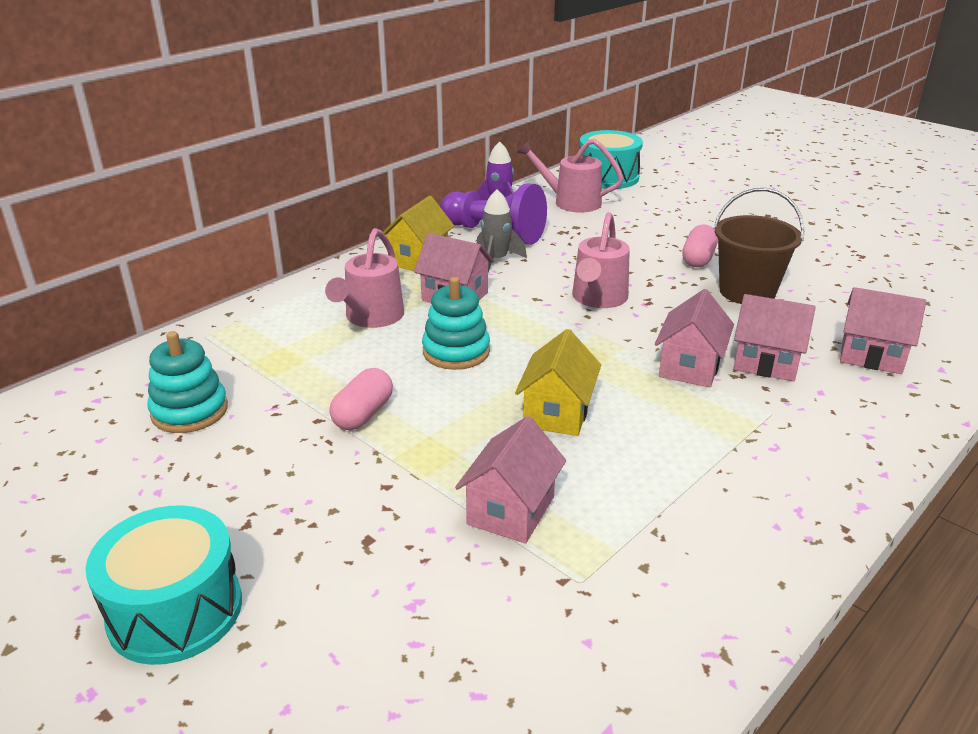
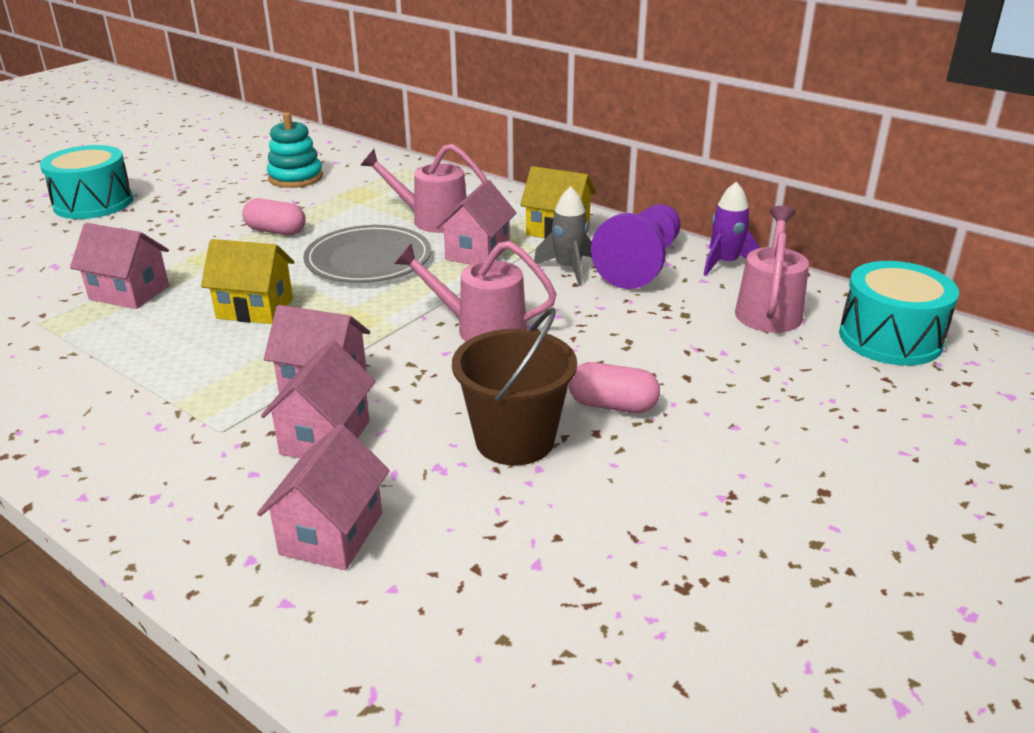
camera: 85 degrees right, 0 degrees up
(456, 352) = (368, 259): turquoise stacking toy -> grey plate

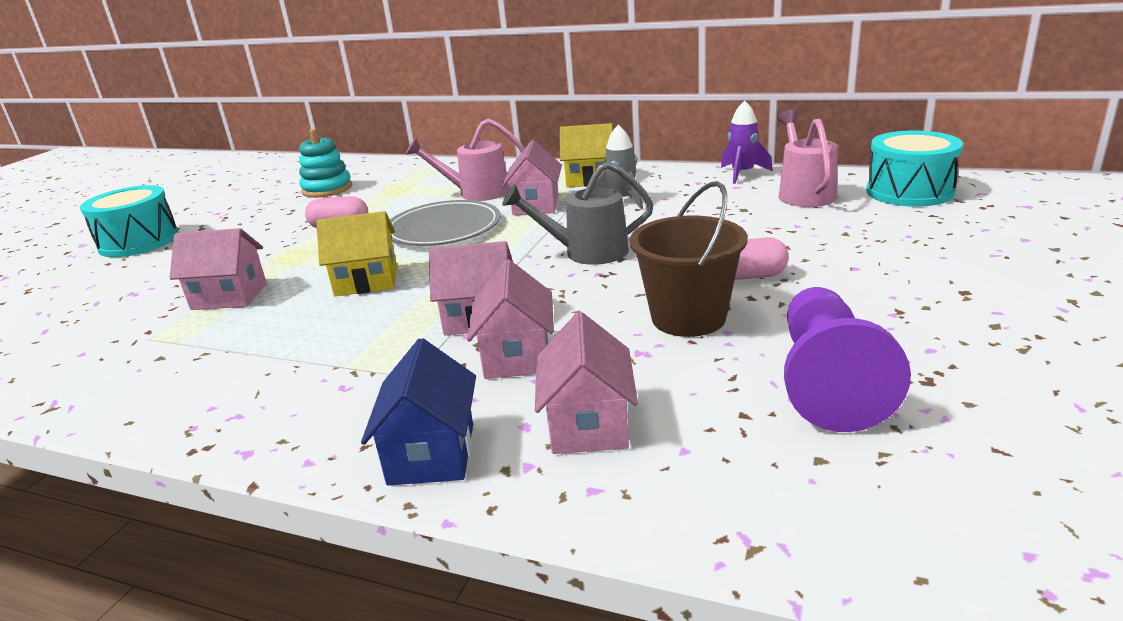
camera: 15 degrees left, 5 degrees down
(182, 521) = (432, 454): none -> blue house
(480, 329) = (586, 252): pink watering can -> grey watering can
(641, 264) = (678, 186): purple pawn -> purple pawn (827, 381)

